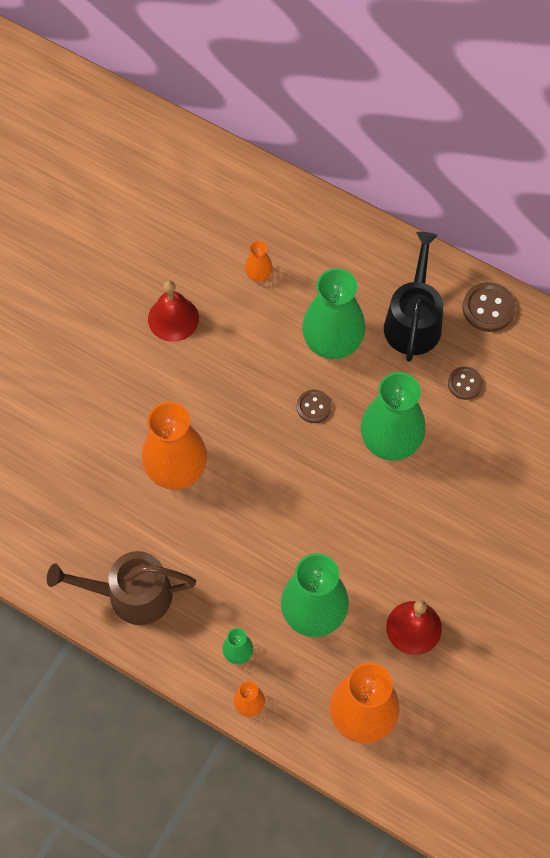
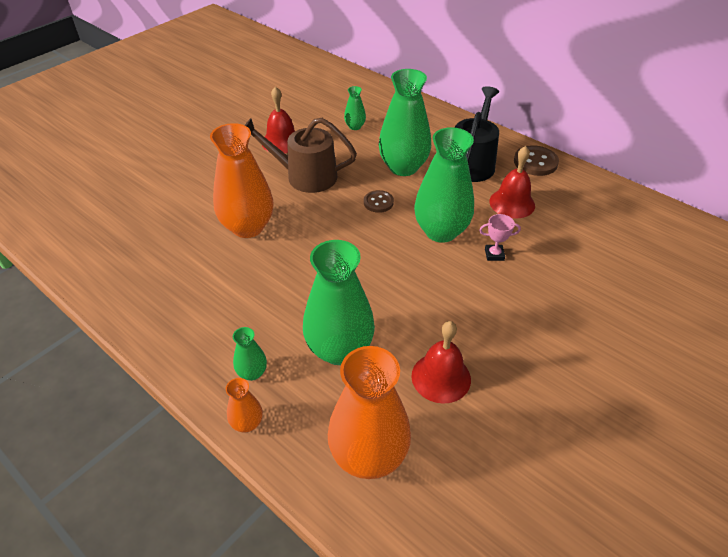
camera: 10 degrees right, 20 degrees down
(132, 595) = (169, 310): brown watering can -> brown watering can (305, 176)
(258, 274) = (355, 126): orange vase -> green vase
(451, 466) = (494, 254): none -> pink trophy
(465, 384) = (512, 203): brown button -> red bell

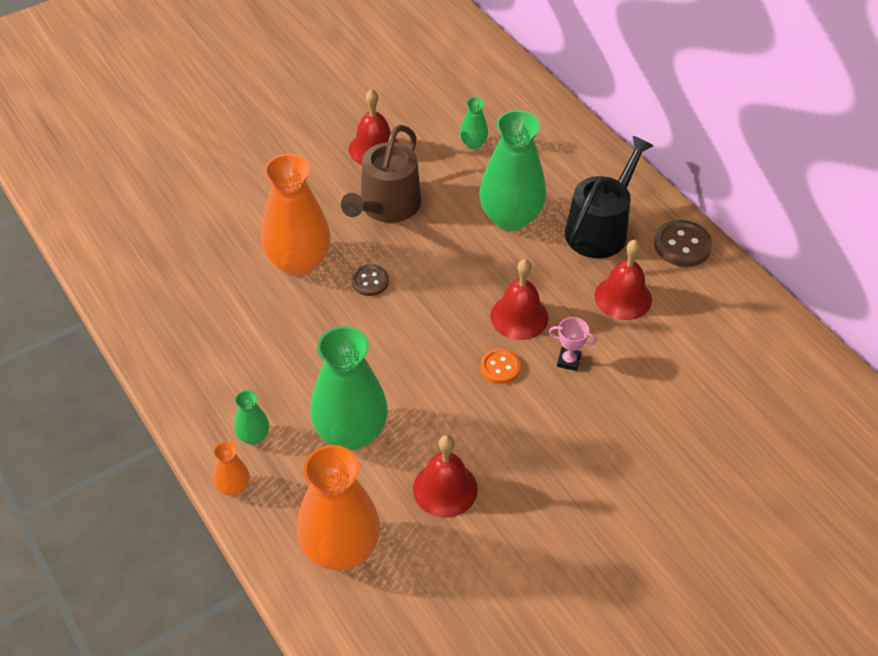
camera: 15 degrees right, 5 degrees up
(305, 176) = (387, 206): brown watering can -> brown watering can turned 90 degrees counterclockwise
(378, 202) = (460, 261): brown button -> brown button (370, 281)
(441, 231) = (519, 317): green vase -> red bell
(443, 270) = (500, 367): none -> orange button

